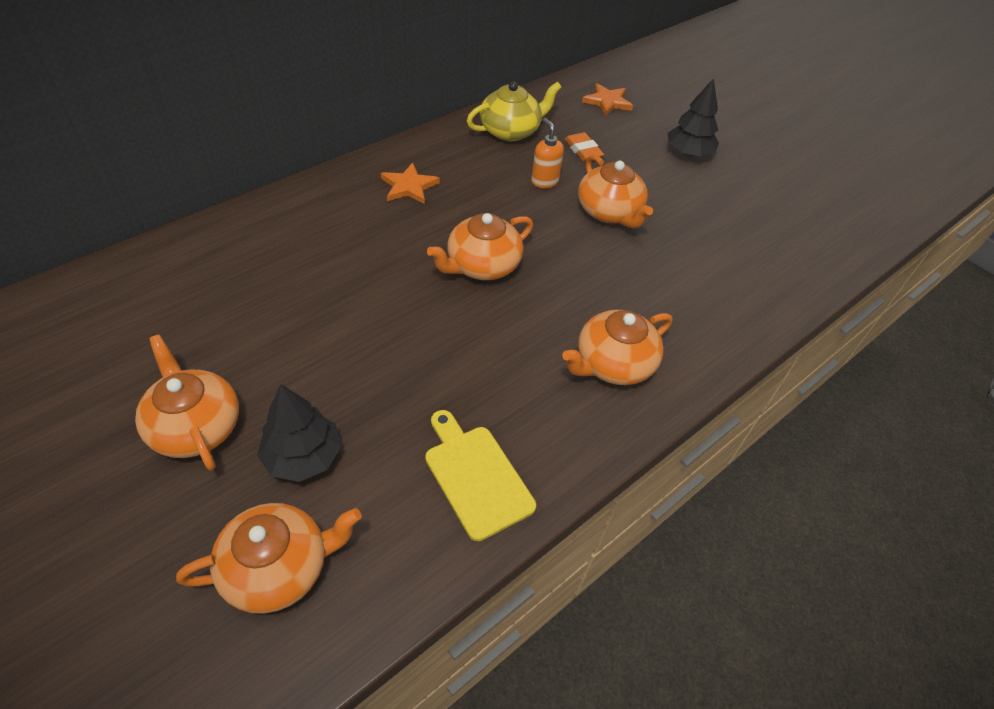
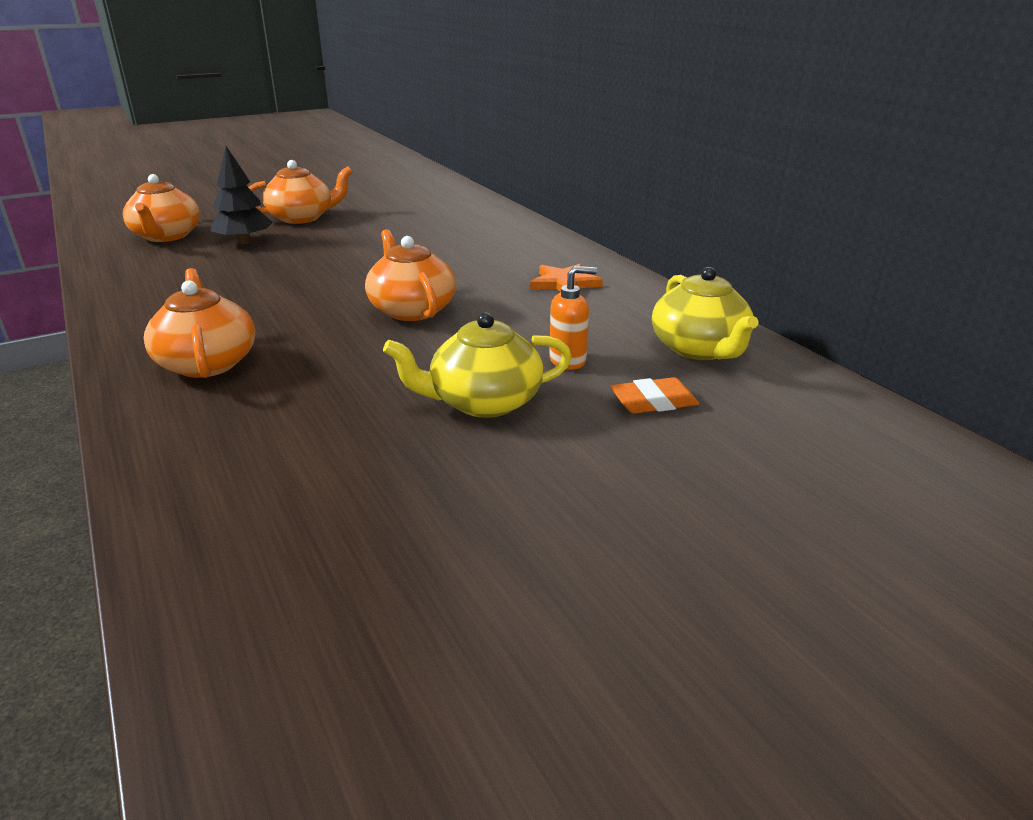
camera: 105 degrees right, 20 degrees down
(475, 476) = (157, 289): yellow cutting board -> none
(607, 102) = (838, 453): orange star -> none
(609, 212) = (483, 402): orange teapot -> yellow teapot
(688, 153) = (661, 527): black tree -> none

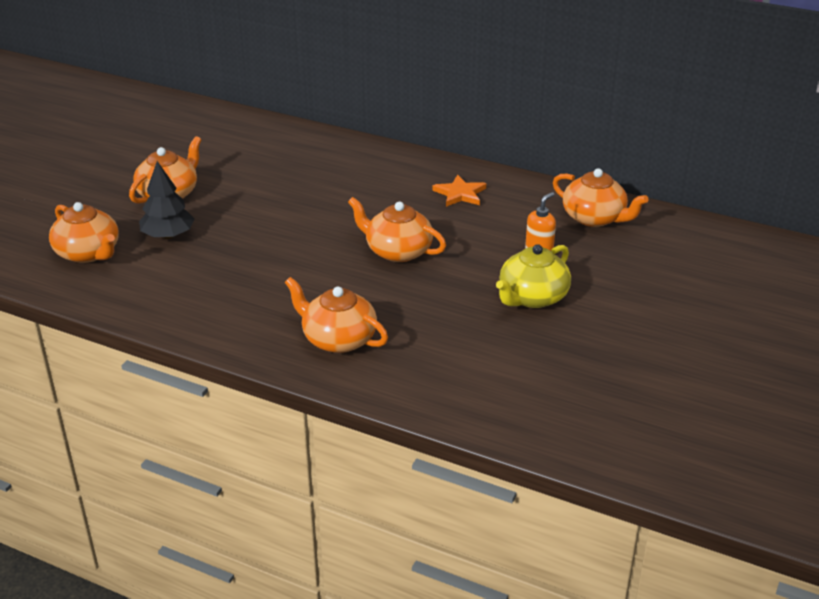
camera: 35 degrees left, 5 degrees up
(653, 402) = (612, 262): orange eraser -> none
(699, 349) = (595, 218): yellow teapot -> orange teapot

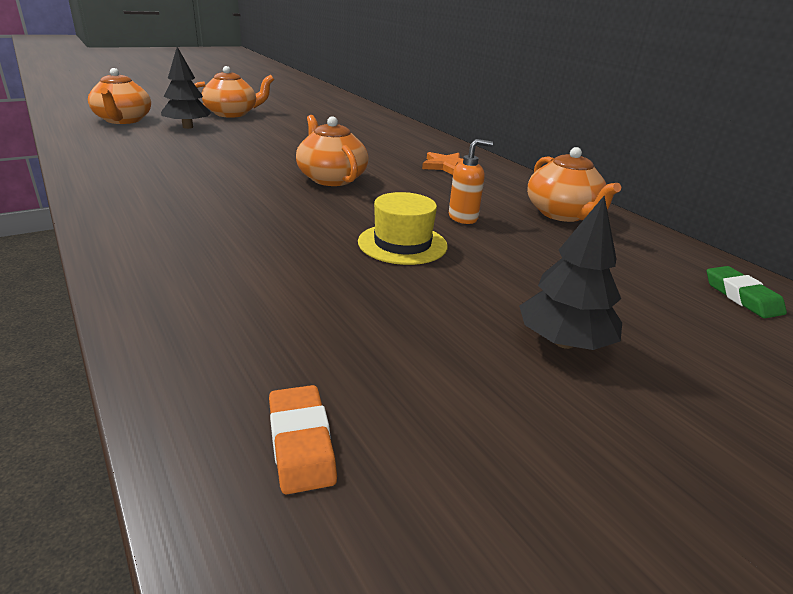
camera: 30 degrees right, 5 degrees down
(338, 339) = (168, 208): orange teapot -> none
(532, 297) = (402, 244): yellow teapot -> yellow hat
(638, 438) = (301, 443): none -> orange eraser
(689, 330) = (563, 342): none -> black tree
(746, 252) = (742, 297): none -> green eraser

